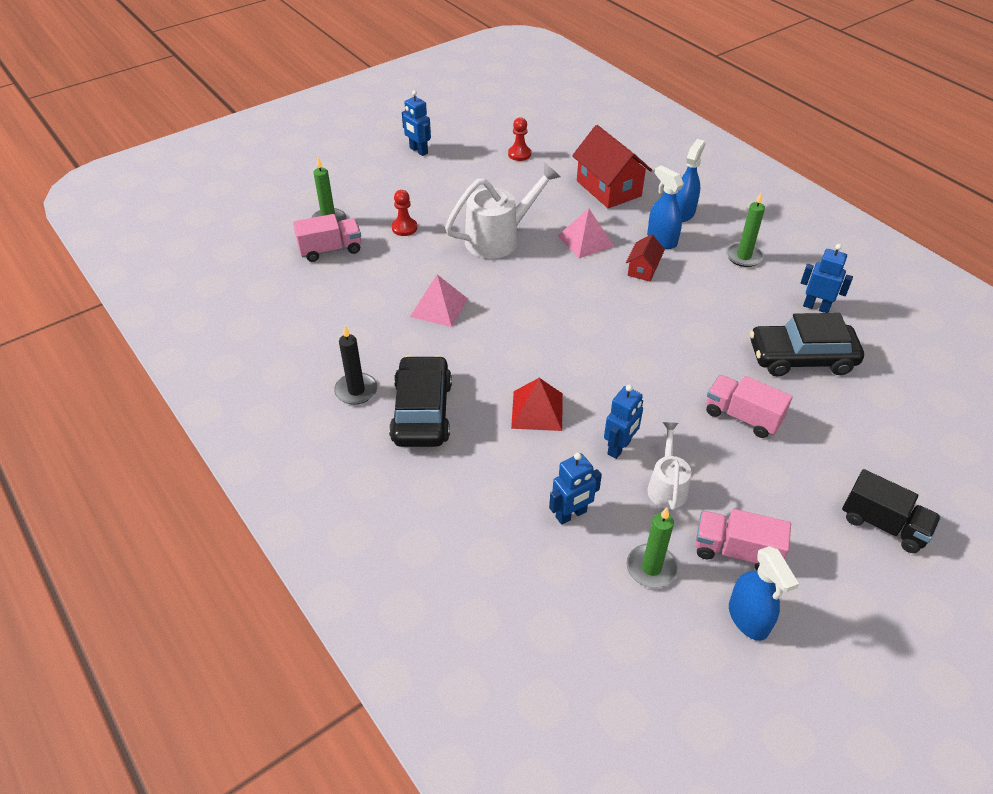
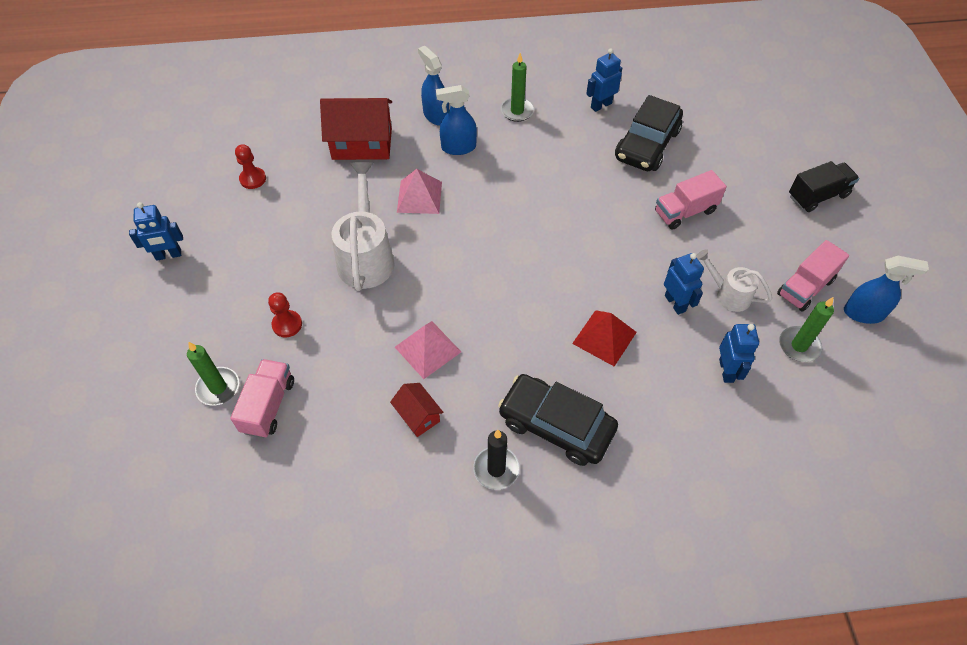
camera: 60 degrees left, 10 degrees up
(643, 269) = (485, 179): red house -> red house (418, 416)

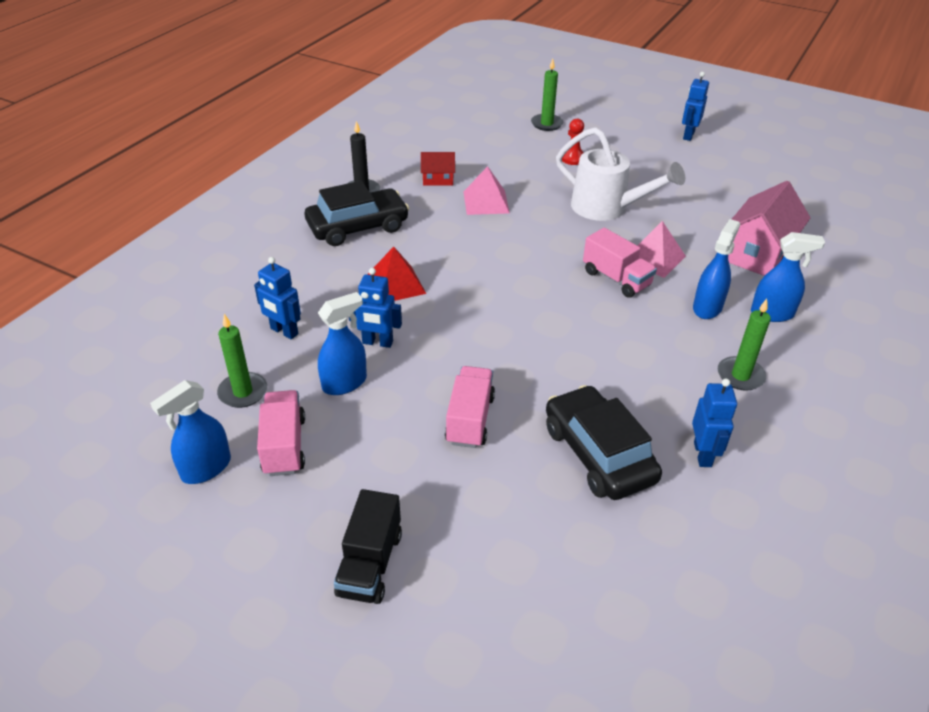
camera: 125 degrees right, 15 degrees down
(253, 179) = (749, 187): red pawn -> none
(268, 406) = (512, 135): pink truck -> pink truck (616, 279)
(362, 144) = (757, 253): red house -> pink house
(728, 294) = (345, 383): white watering can -> blue spray bottle

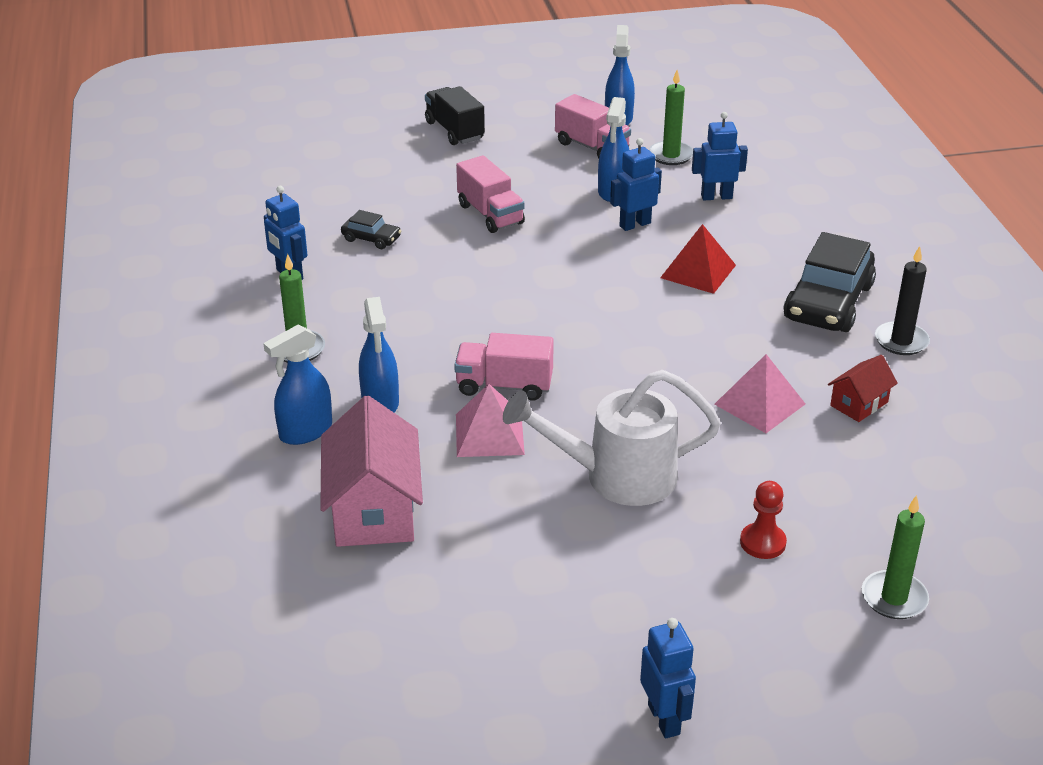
camera: 140 degrees right, 5 degrees down
(598, 454) = (371, 239): black car -> black car, size x0.47

